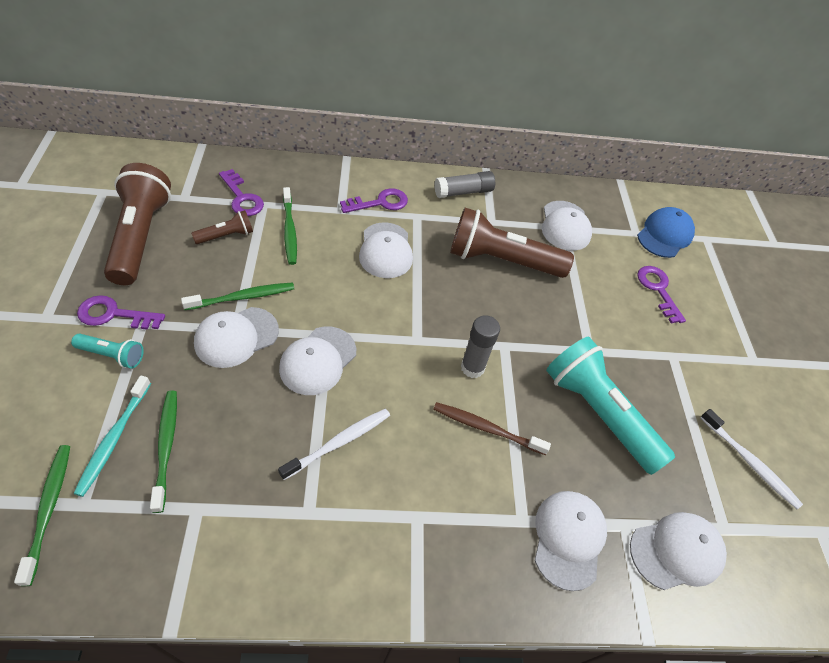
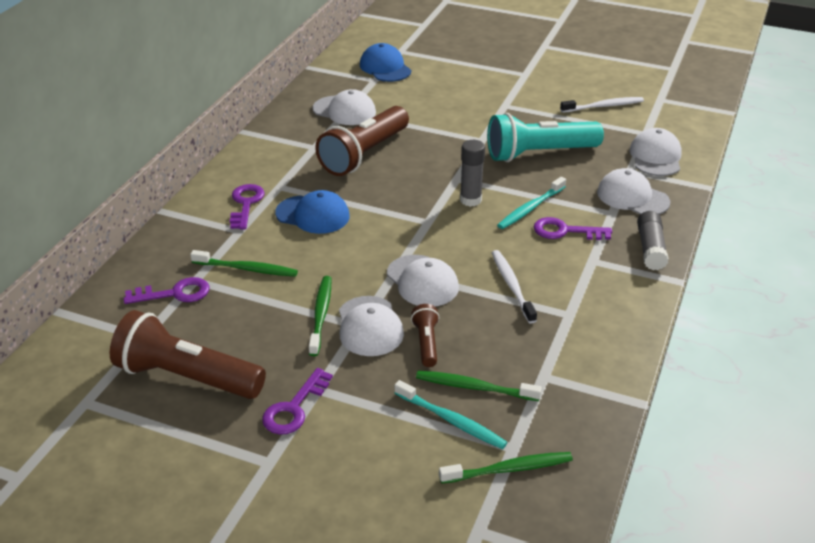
camera: 60 degrees left, 15 degrees down
(49, 508) = (509, 469): green toothbrush -> green toothbrush turned 150 degrees clockwise
(112, 355) = (349, 413): turquoise flashlight -> none
(226, 236) = (226, 313): brown flashlight -> brown flashlight (426, 343)
(385, 250) = (313, 215): white cap -> blue cap
(463, 192) = (265, 152): grey glue stick -> grey glue stick (650, 249)
(486, 428) = (530, 208): brown toothbrush -> turquoise toothbrush
(658, 290) = (439, 90): purple key -> purple key (565, 231)

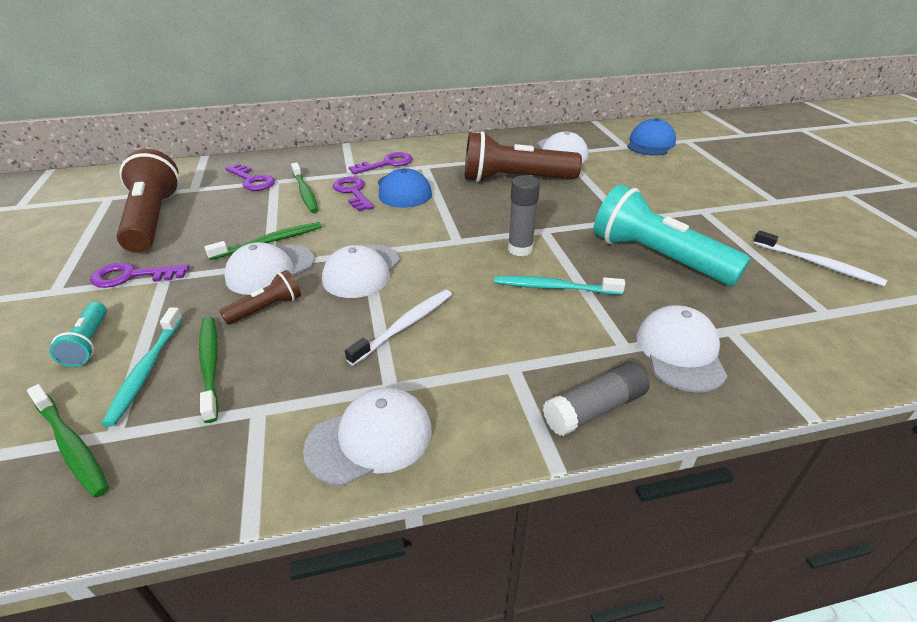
camera: 55 degrees right, 0 degrees up
(383, 448) = (89, 343): none -> turquoise flashlight
(565, 231) = (543, 325): purple key -> purple key (353, 192)
(655, 157) = (793, 339): white cap -> white cap (370, 439)

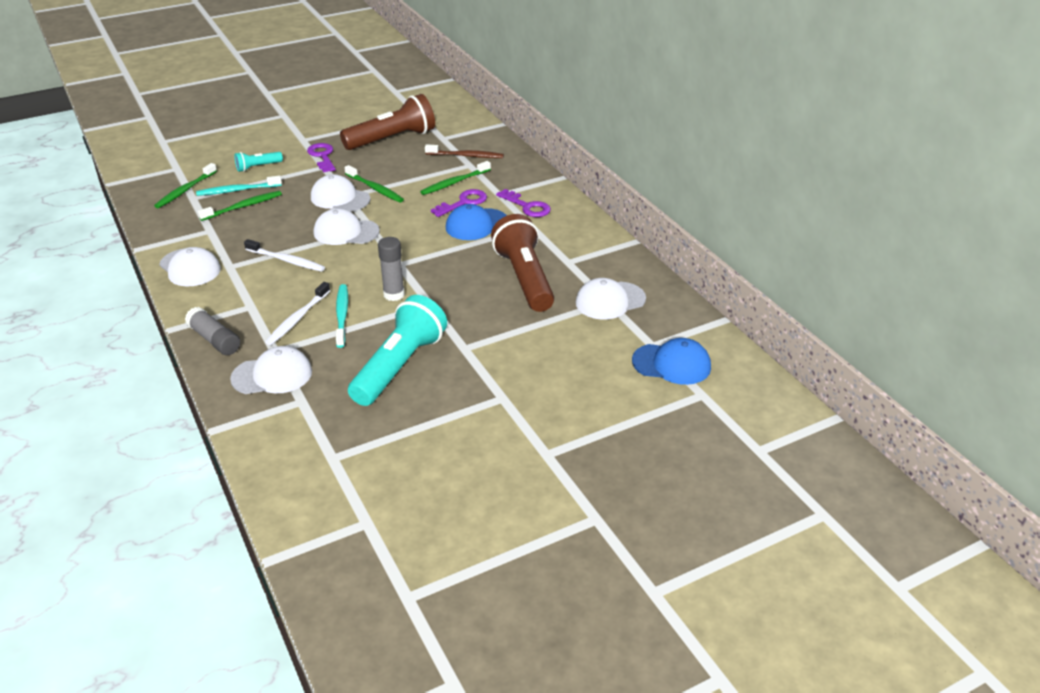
camera: 75 degrees right, 0 degrees up
(252, 180) = (466, 156): purple key -> brown toothbrush
(266, 308) = (297, 209): brown flashlight -> none
(818, 264) = (412, 465): white toothbrush -> white toothbrush (297, 319)

